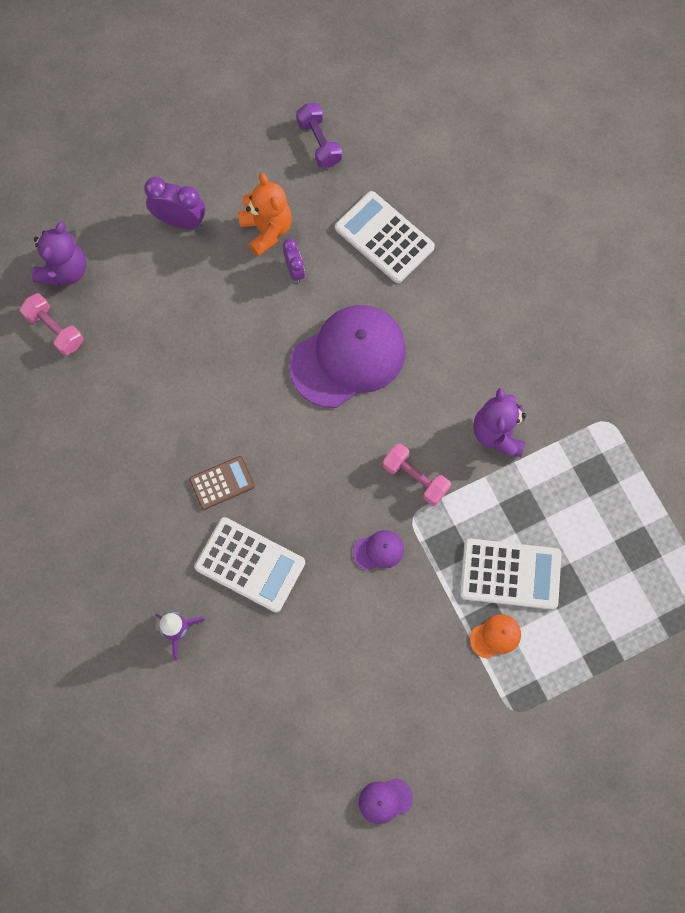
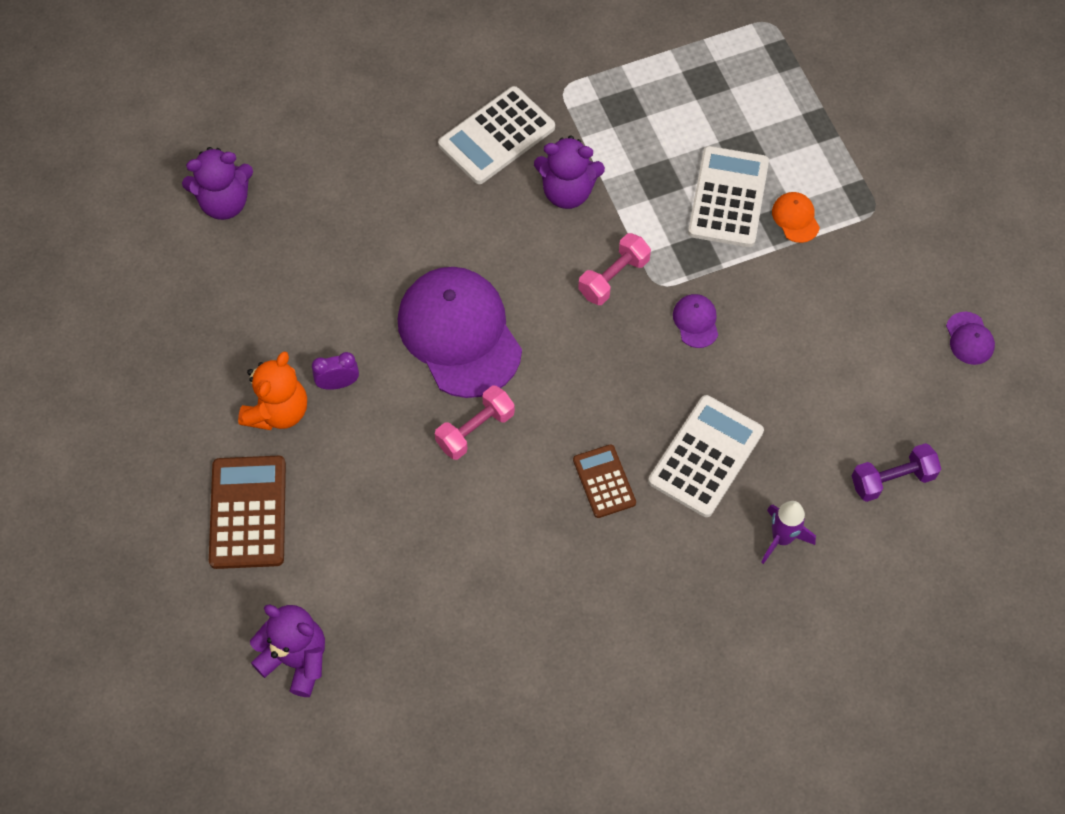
camera: 85 degrees left, 10 degrees down
(55, 329) = (379, 674): pink dumbbell -> pink dumbbell (475, 430)
(180, 221) = (248, 512): purple clock -> brown calculator
(267, 230) = (278, 411): orange teddy bear -> orange teddy bear turned 135 degrees clockwise
(319, 143) = (167, 344): purple dumbbell -> purple dumbbell (892, 479)
(384, 237) = (310, 283): white calculator -> white calculator (496, 136)
(452, 163) = (224, 202): none -> purple teddy bear

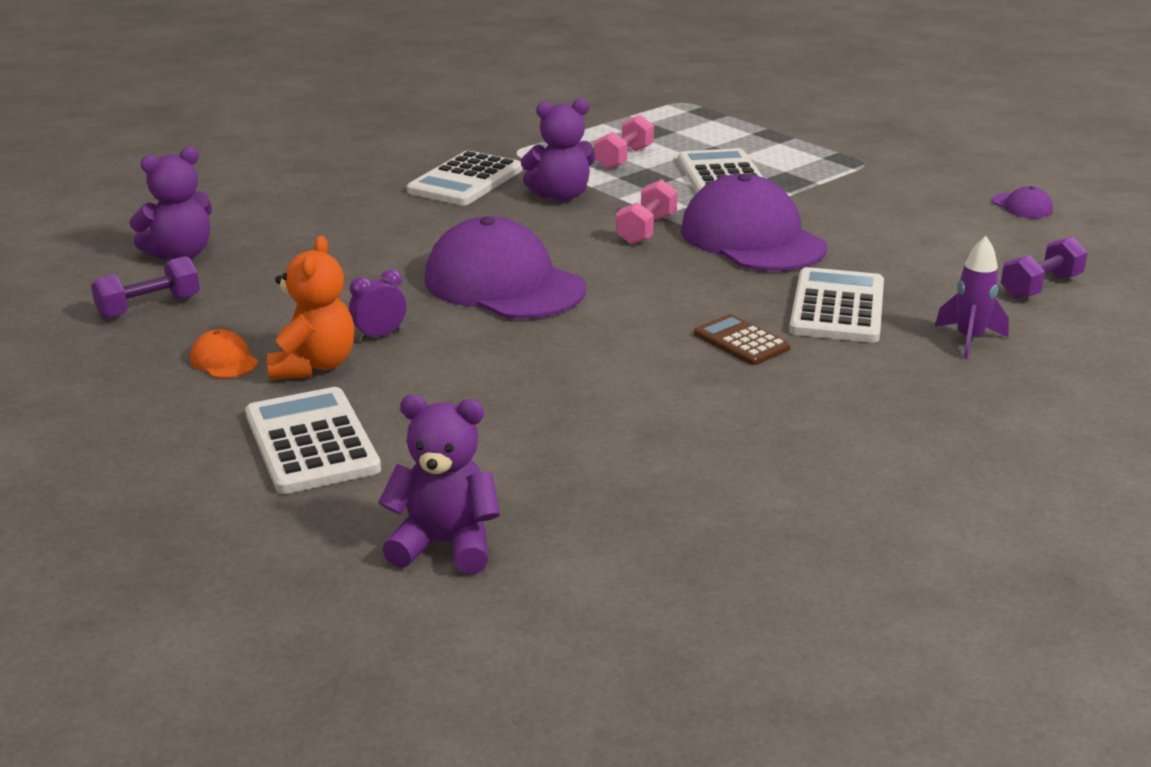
camera: 20 degrees left, 35 degrees down
(182, 284) = (149, 307): none -> purple dumbbell
(248, 512) = (311, 442): brown calculator -> white calculator
(475, 430) = (566, 336): pink dumbbell -> pink dumbbell (624, 158)
(696, 321) = (752, 238): purple cap -> purple cap, size x2.47
(795, 218) = (796, 177): orange cap -> orange cap (224, 360)

